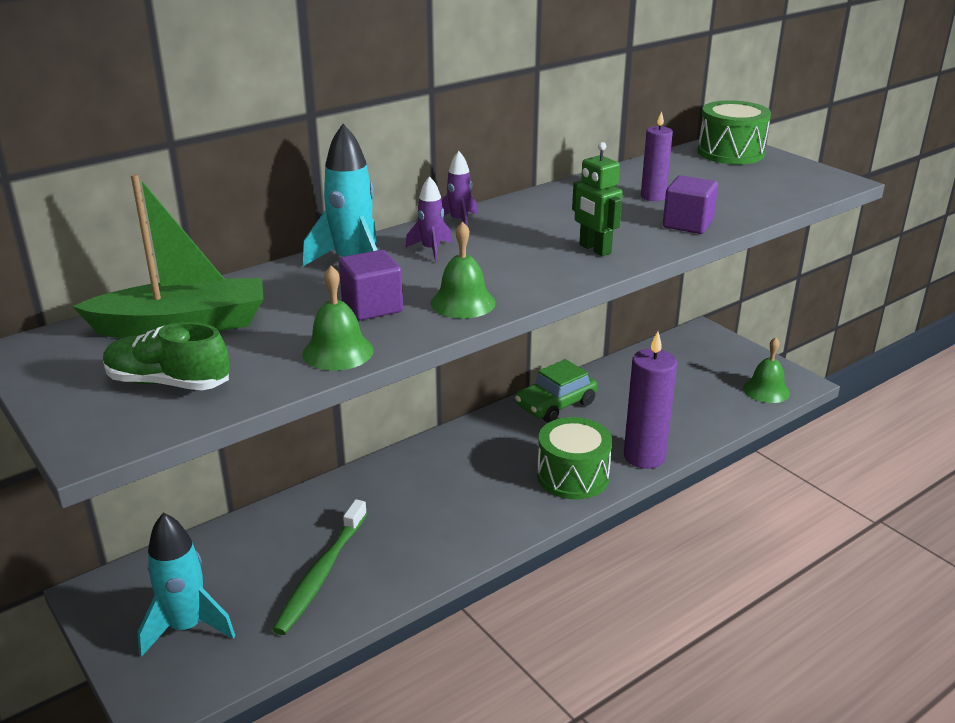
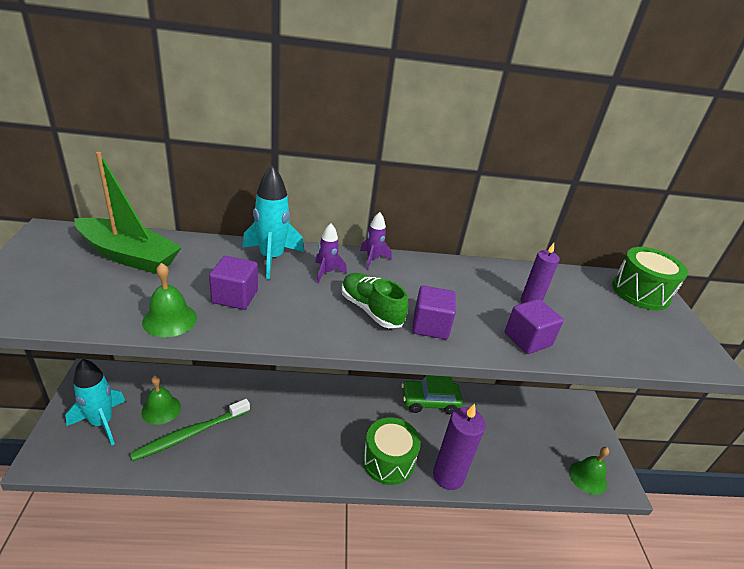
camera: 30 degrees right, 5 degrees up
(168, 383) = (64, 290): green shoe -> green shoe (371, 310)
(463, 302) = (288, 323): green bell -> green bell (161, 409)
(594, 249) = (430, 326): green robot -> purple cube

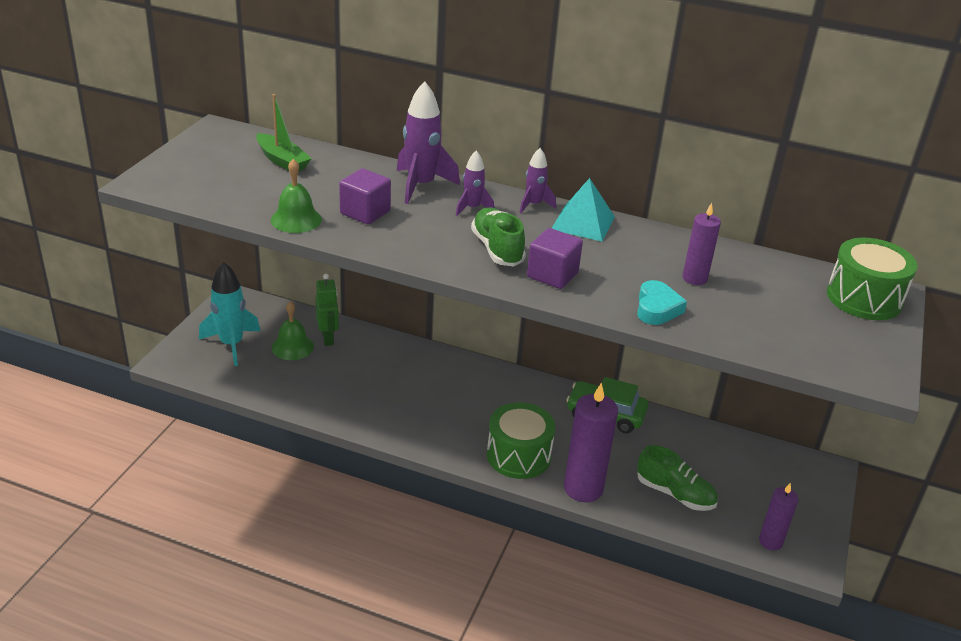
camera: 25 degrees right, 0 degrees up
(129, 256) = (282, 161): green boat -> green boat, size x0.62
(190, 392) = (328, 338): none -> green robot
(190, 434) = (313, 376): green toothbrush -> none
(271, 258) = (421, 185): turquoise rocket -> purple rocket
(419, 268) = (583, 223): none -> turquoise pyramid
(509, 457) = (675, 494): none -> green shoe
(527, 339) = (657, 308): purple cube -> turquoise heart
(587, 477) = (770, 541): green bell -> purple candle

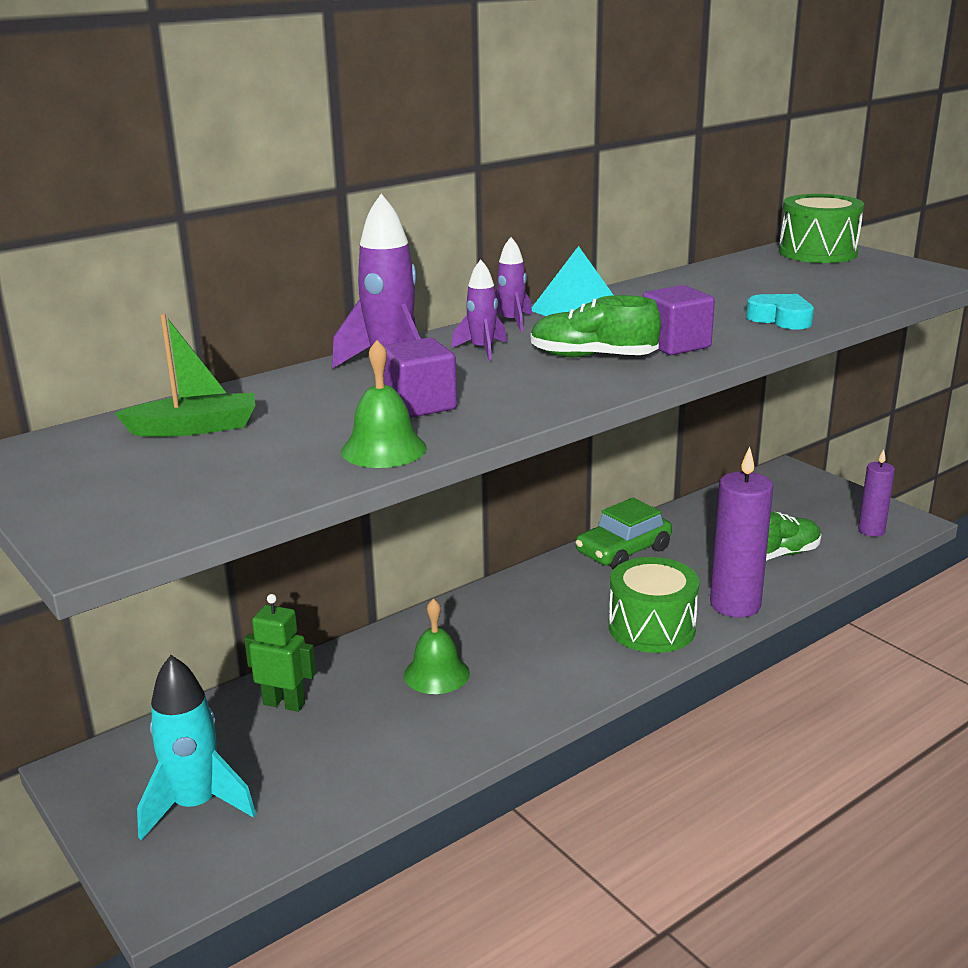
camera: 55 degrees left, 10 degrees down
(292, 347) = (269, 743): green bell -> green bell (436, 674)
(694, 278) = (735, 294): purple candle -> none

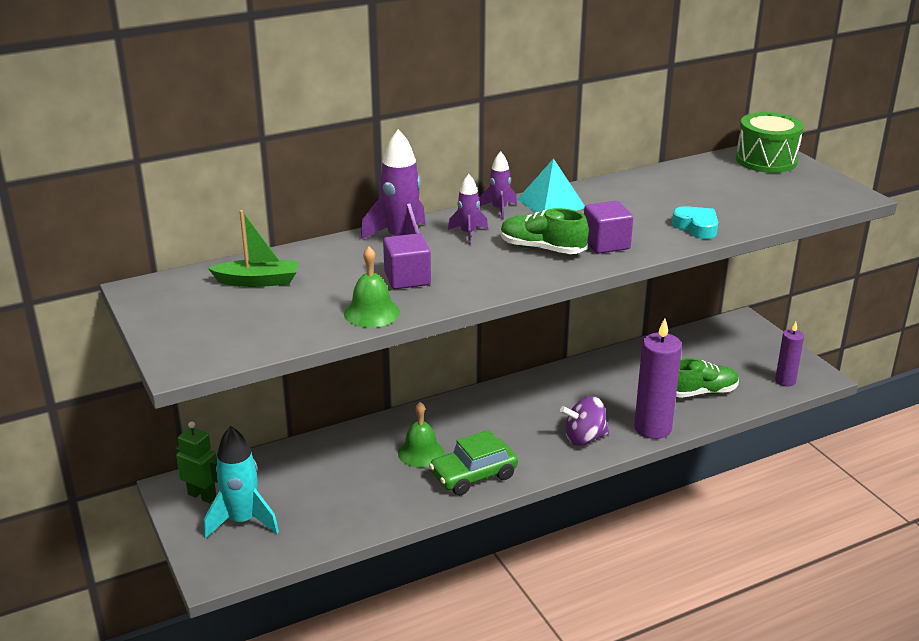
camera: 10 degrees right, 5 degrees up
(284, 703) = (313, 460): green robot -> green robot (202, 496)
(623, 551) = (586, 375): green car -> green car (473, 475)
(651, 628) = (584, 438): green drum -> purple spinning top

